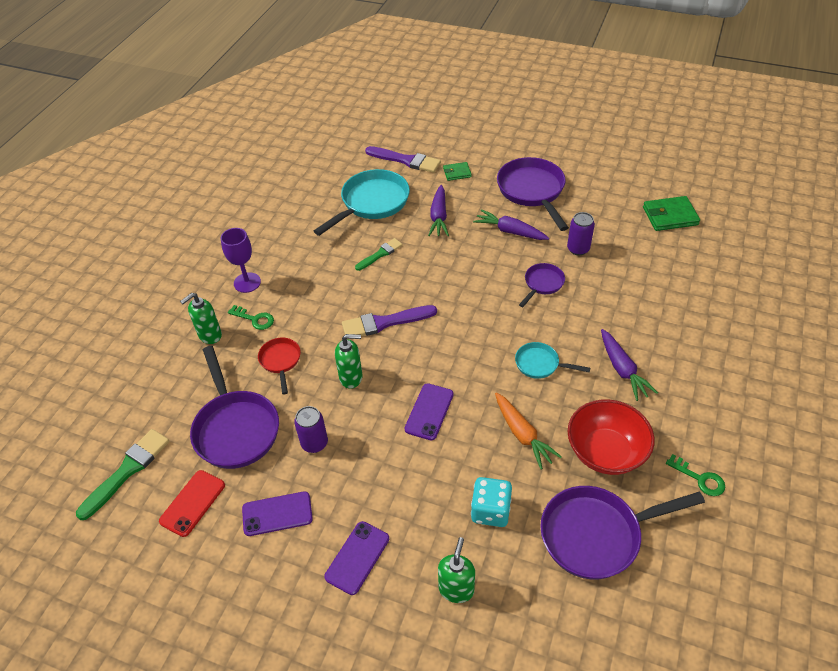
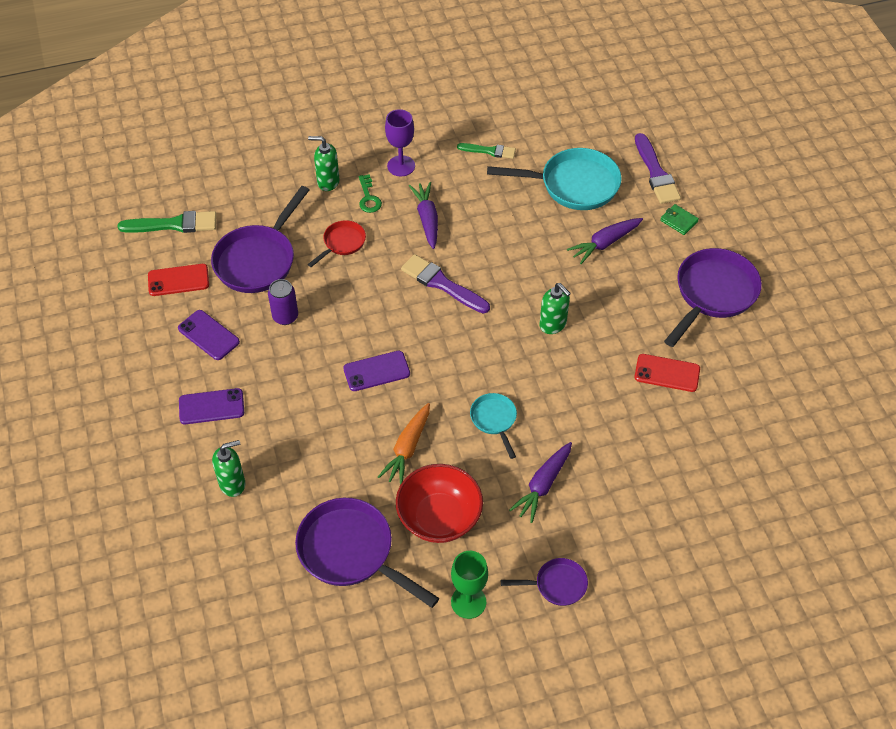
camera: 50 degrees right, 5 degrees up
(351, 377) = (366, 299): green soap dispenser -> green soap dispenser (553, 324)
(380, 254) = (516, 231): green brush -> green brush (489, 151)
(490, 511) = (316, 467): turquoise dice -> none
(510, 231) = (638, 307): purple carrot -> purple carrot (427, 219)
(542, 284) = (593, 370): purple pan -> purple pan (557, 585)
(578, 249) = (667, 373): purple can -> red phone
(670, 216) = (792, 426): green wallet -> none
(700, 478) = (468, 602): green key -> green goblet

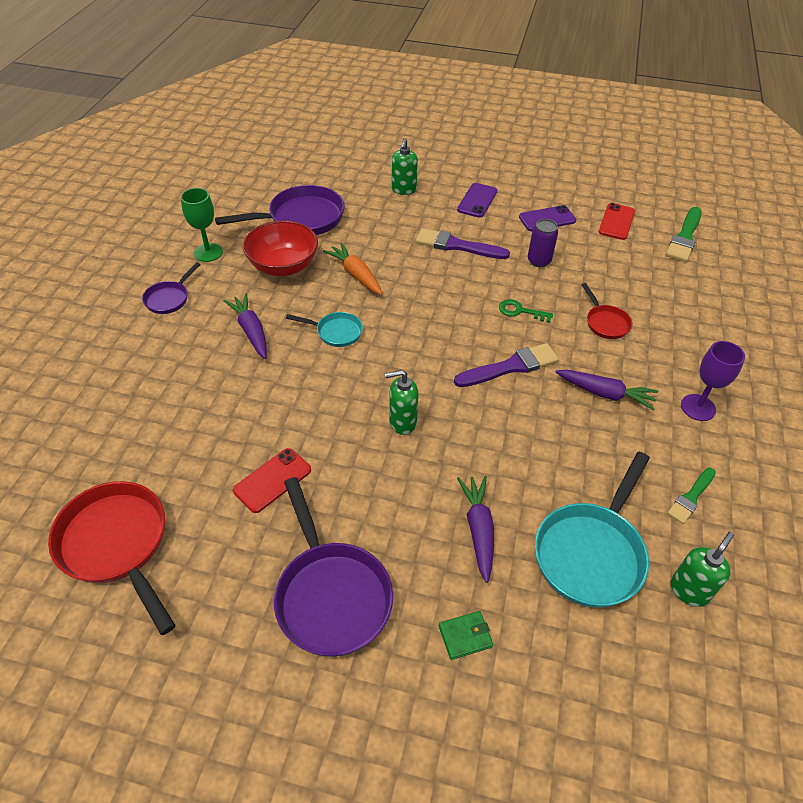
camera: 120 degrees right, 5 degrees down
(258, 260) = (614, 267): purple pan -> none
(328, 182) = (697, 344): green soap dispenser -> green soap dispenser (689, 590)
(368, 198) = (659, 364): green key -> green key (520, 311)
(376, 371) = (443, 287): purple phone -> none
(656, 173) = (567, 667): purple brush -> purple brush (457, 246)
(789, 429) = (117, 544): none -> red pan

